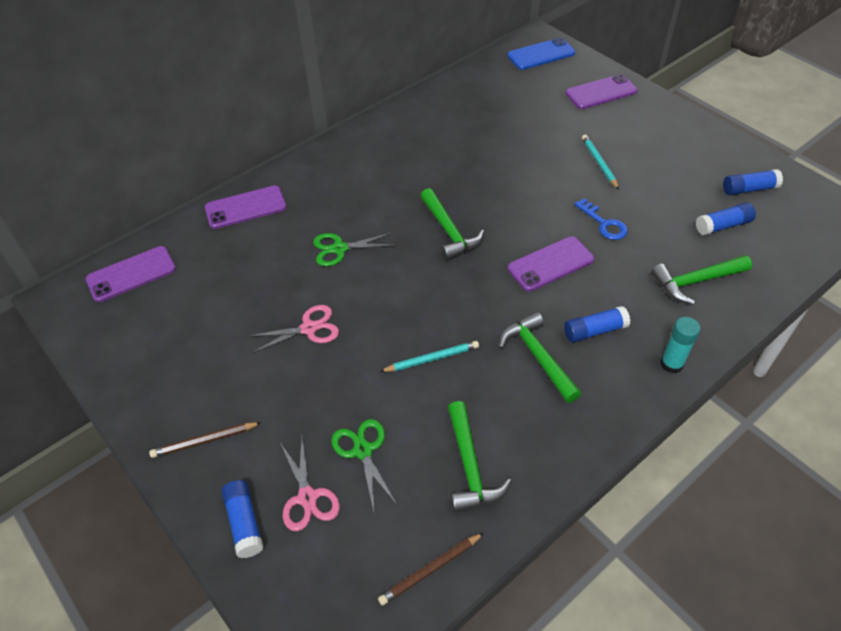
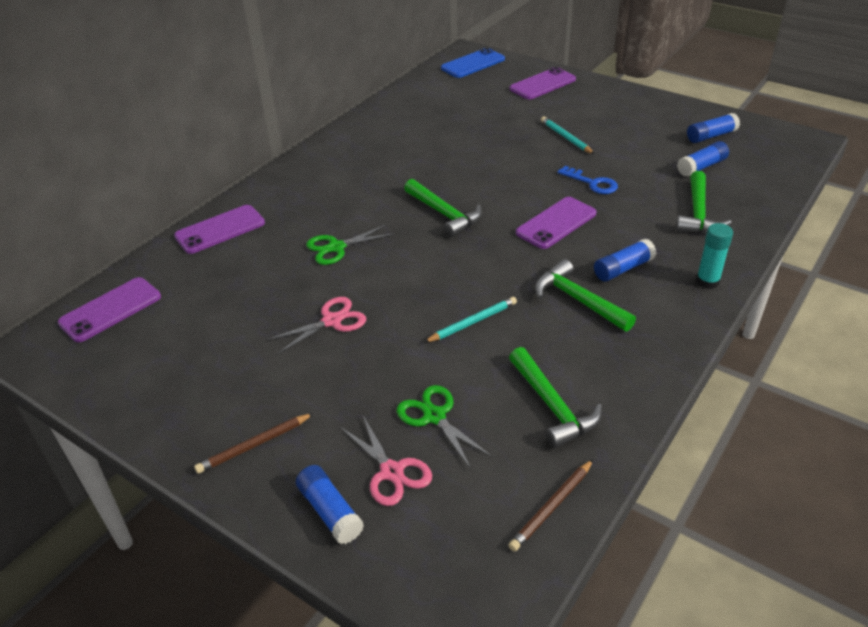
camera: 15 degrees left, 10 degrees down
(695, 281) = (698, 213): green hammer -> green hammer turned 45 degrees counterclockwise

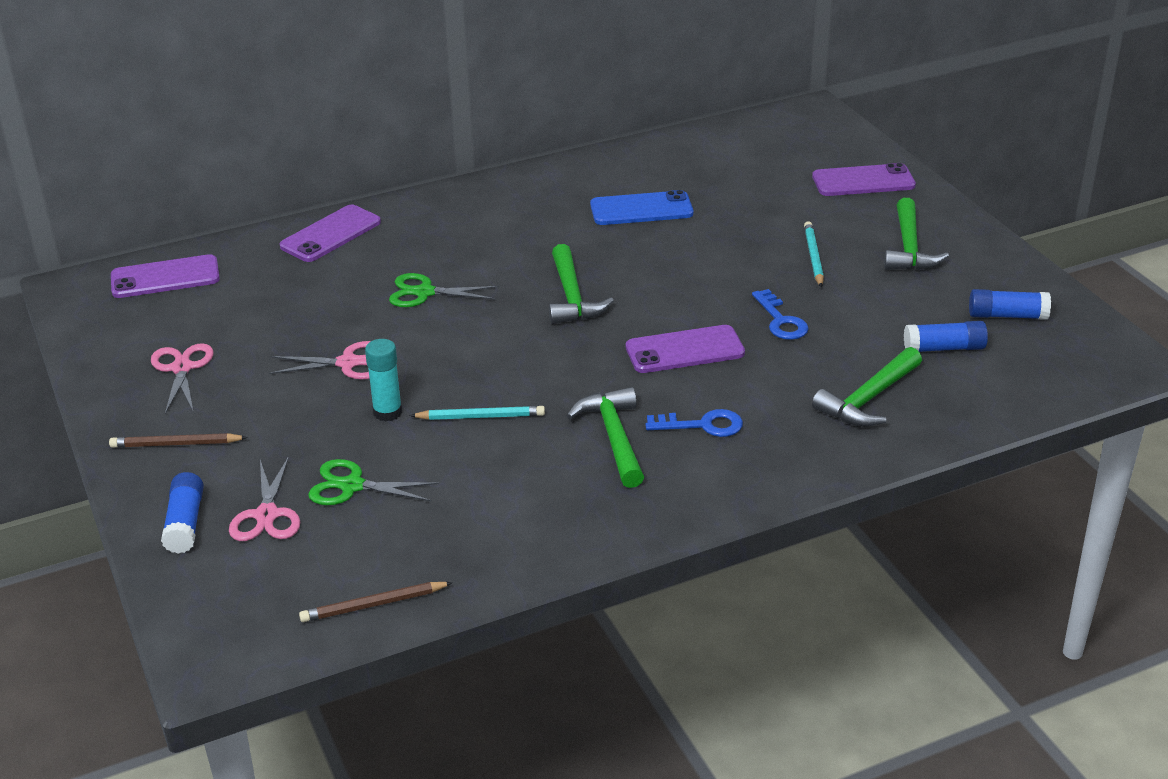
camera: 30 degrees right, 5 degrees down
(197, 378) = (182, 368): none -> pink scissors
(220, 230) = (330, 234): purple phone -> purple phone turned 45 degrees counterclockwise
(434, 416) = (352, 486): green scissors -> green scissors turned 75 degrees counterclockwise
(473, 64) = (804, 128): blue phone -> blue phone (641, 209)
(552, 406) = (471, 524): green hammer -> green hammer (909, 248)
(623, 269) = (702, 425): blue glue stick -> blue key
(707, 281) = (783, 474): turquoise glue stick -> turquoise glue stick (387, 412)

